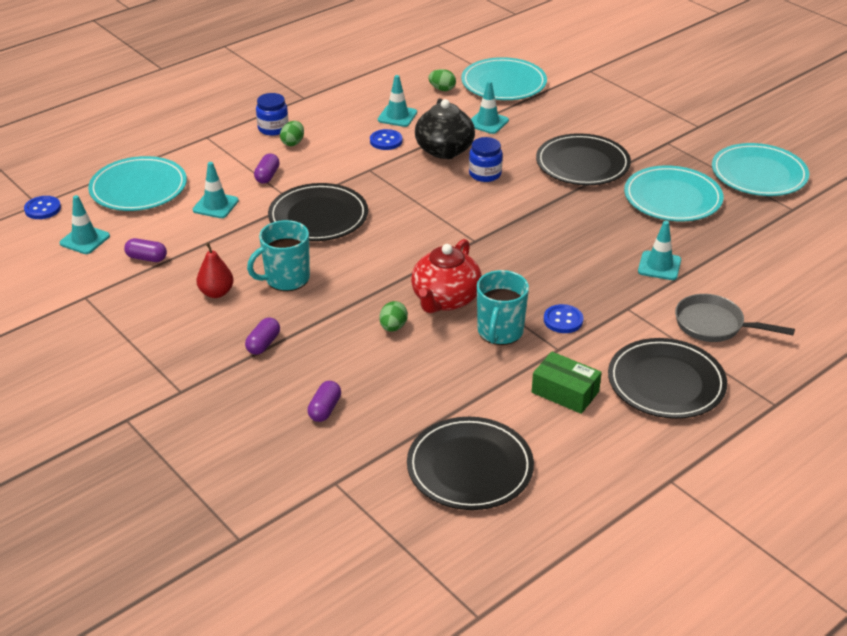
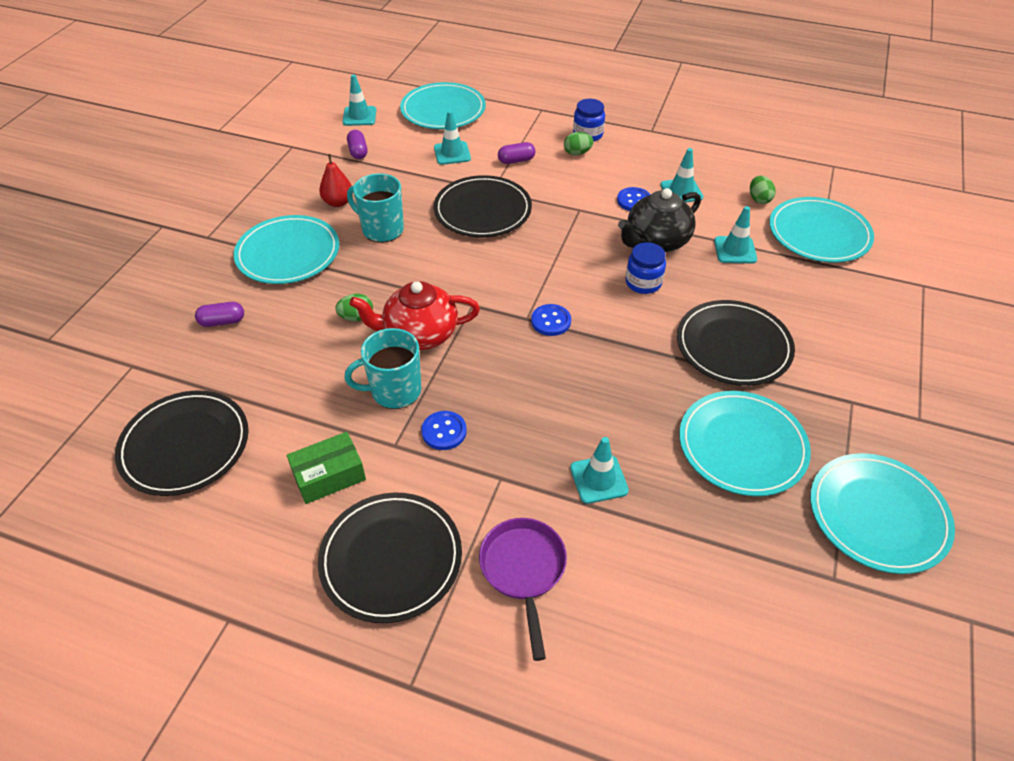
camera: 60 degrees right, 10 degrees up
(42, 209) = (382, 84): blue button -> blue button (551, 321)
(263, 344) = (288, 253): purple capsule -> turquoise plate
(565, 392) = (329, 476): green box -> green box turned 60 degrees clockwise
(714, 325) = (523, 571): grey pan -> purple pan

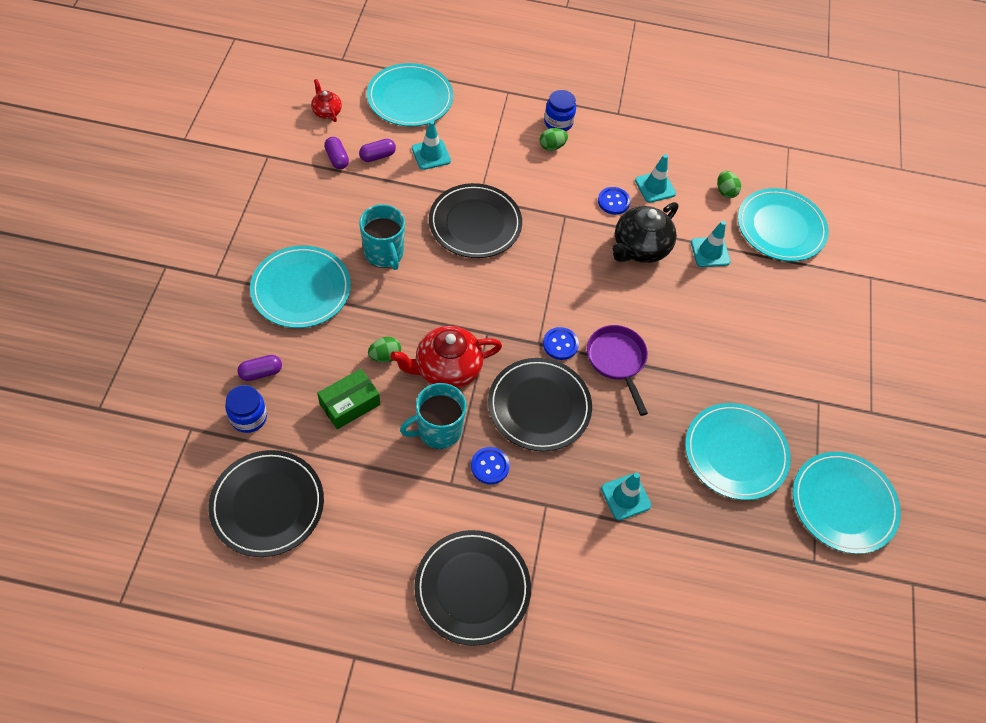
camera: 15 degrees left, 10 degrees up
(329, 476) = (402, 519): green box -> green box (350, 404)
(338, 202) = (333, 224): red pear -> none
(359, 116) = (326, 111): turquoise traffic cone -> red teapot
(382, 229) = (384, 254): turquoise mug -> turquoise mug turned 135 degrees counterclockwise
(516, 160) = (495, 160): purple capsule -> purple capsule (377, 156)
(523, 571) = (579, 585): purple pan -> purple pan (617, 361)
(643, 283) = (634, 295): blue jar -> blue jar (249, 417)
(733, 346) = (719, 355): black plate -> black plate (539, 406)

